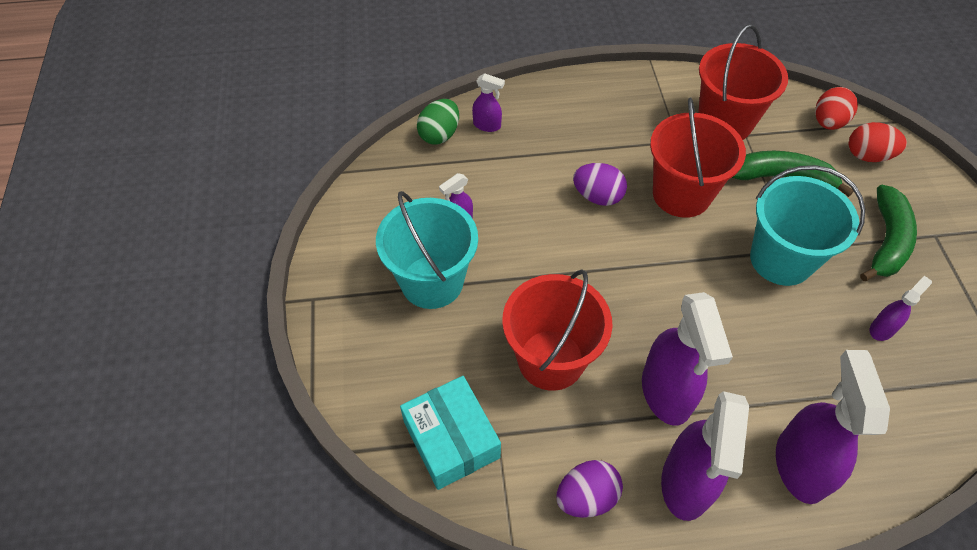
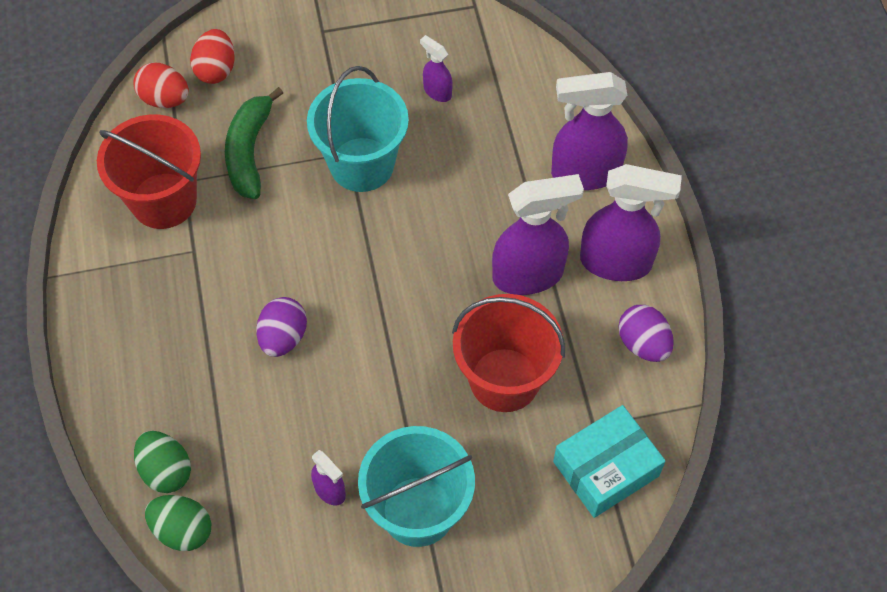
camera: 95 degrees left, 5 degrees up
(487, 125) = (166, 470): purple spray bottle -> green egg
(681, 194) = (277, 251): red bucket -> none
(886, 241) = (332, 72): green banana -> none

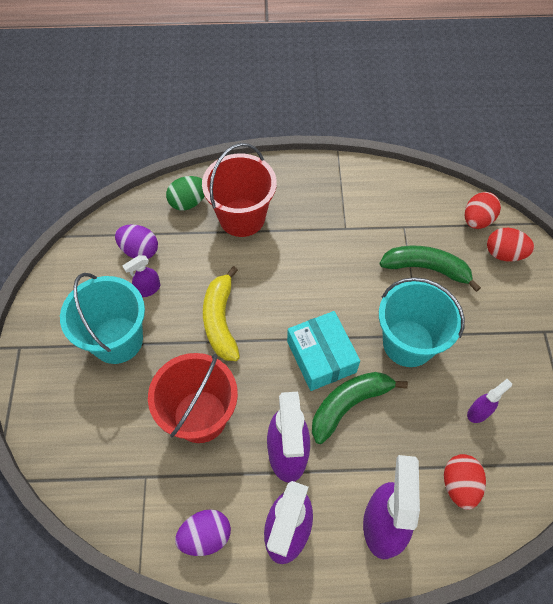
camera: 100 degrees right, 0 degrees up
(164, 201) = (388, 214): red bucket -> red bucket (242, 217)
(183, 530) = (147, 208): green egg -> none
(283, 337) = (267, 274): purple egg -> purple egg (139, 250)
(365, 383) = (221, 320): none -> yellow banana
(455, 219) = (349, 405): none -> green banana
(524, 107) = (459, 485): none -> red egg
(606, 469) = (108, 477): turquoise box -> turquoise box (321, 356)

